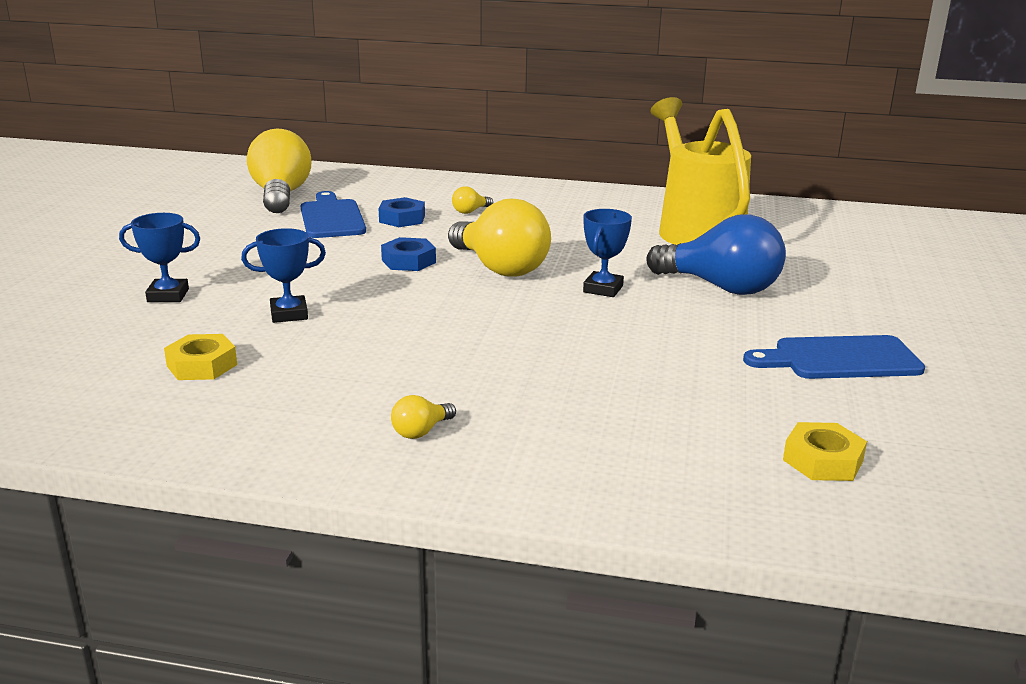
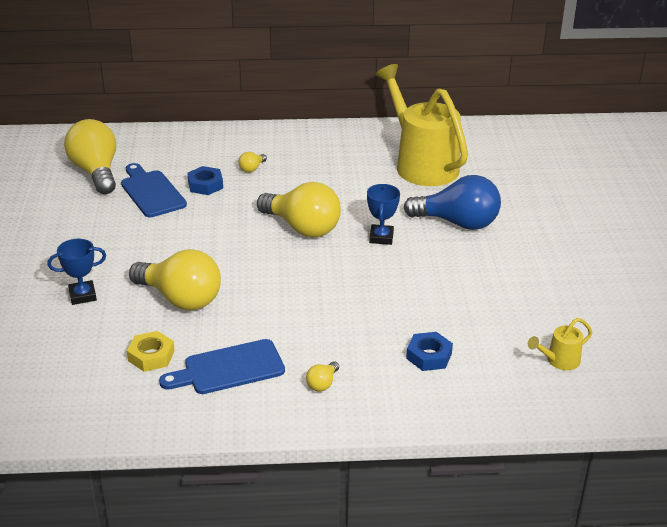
camera: 15 degrees left, 10 degrees up
(289, 314) = (180, 299): blue trophy -> yellow light bulb
(408, 261) = (235, 231): blue nut -> blue nut (429, 356)
(823, 460) = (558, 361): yellow nut -> yellow watering can
(840, 359) = (549, 277): blue cutting board -> blue cutting board (229, 368)

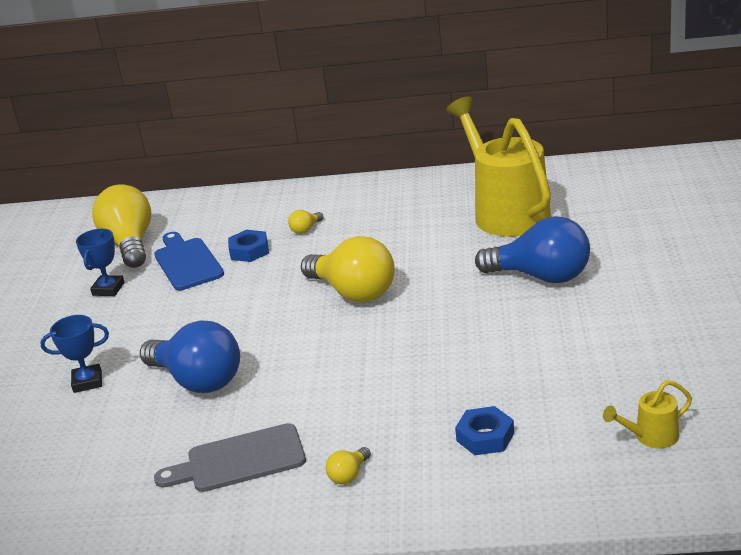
camera: 10 degrees right, 5 degrees down
(151, 356) = (151, 448): yellow nut -> none
(180, 299) = (198, 380): yellow light bulb -> blue light bulb
(229, 368) = (239, 460): blue cutting board -> grey cutting board
(381, 237) = (446, 298): blue trophy -> blue trophy (108, 289)

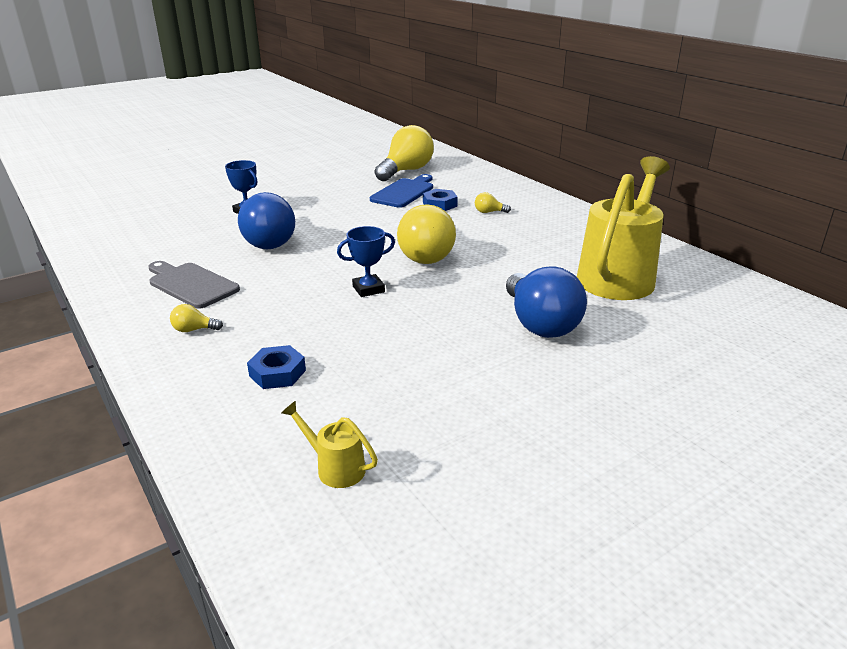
camera: 50 degrees right, 0 degrees up
(108, 289) = (350, 183): blue trophy -> blue trophy (368, 289)

